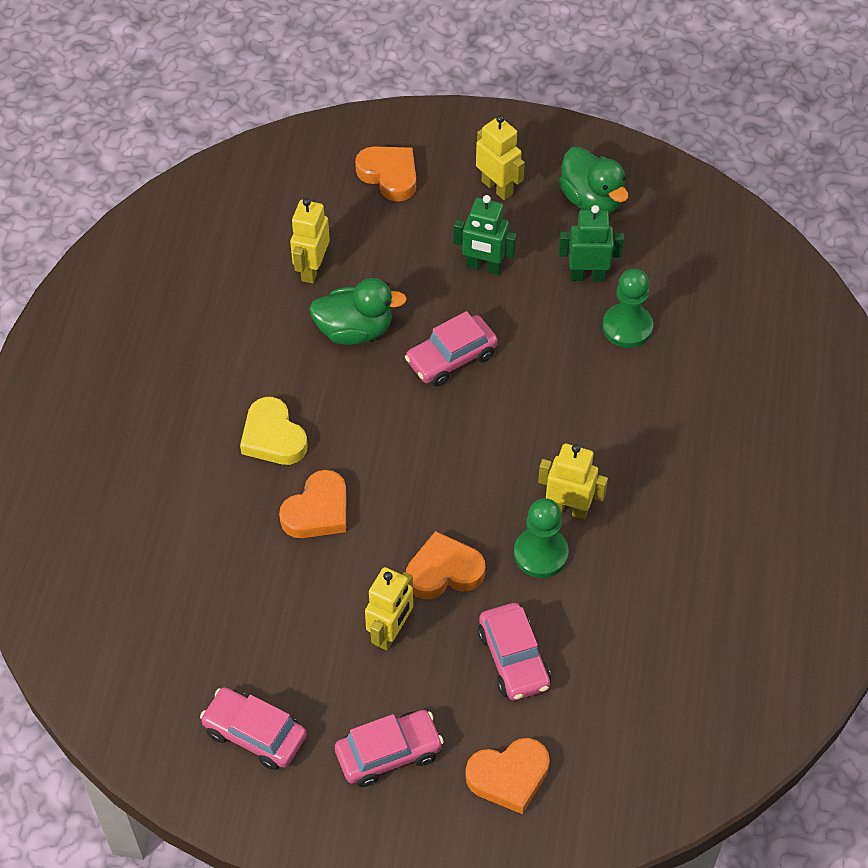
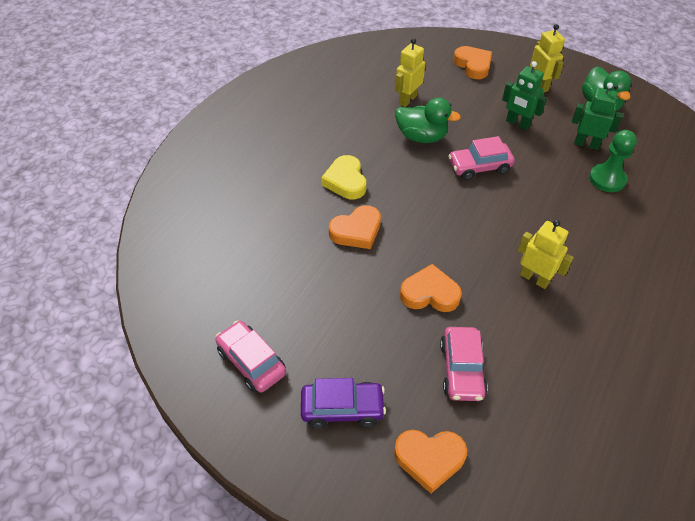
camera: 20 degrees right, 5 degrees down
(388, 753) = (342, 408): pink car -> purple car
(390, 632) = (376, 323): yellow robot -> none
(540, 554) = (505, 302): green pawn -> none

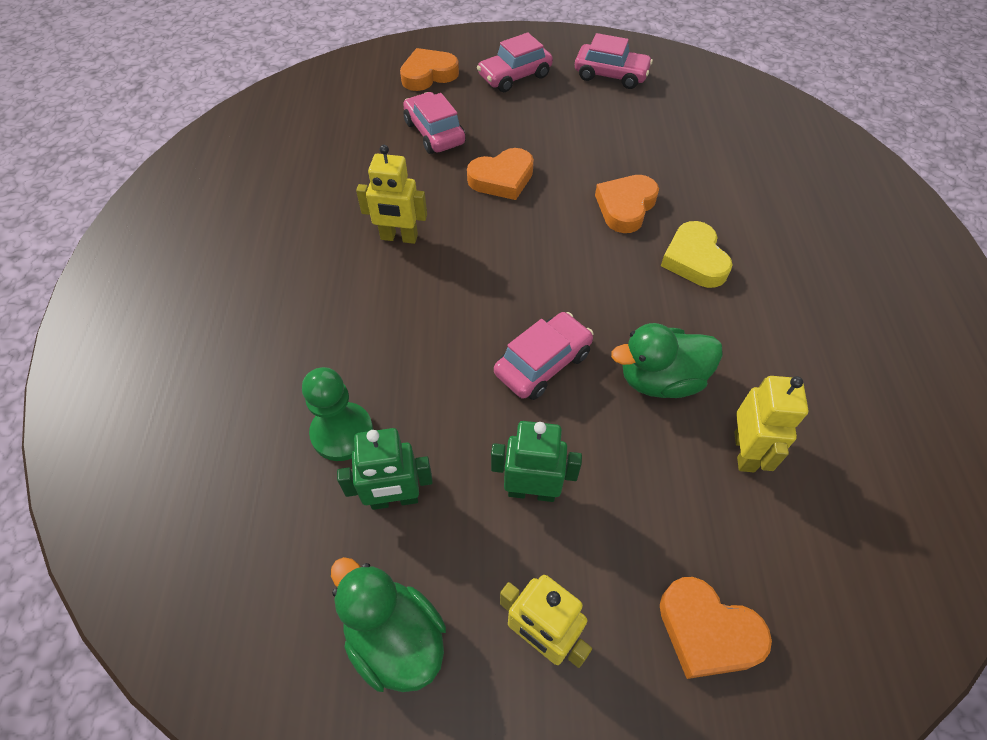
camera: 150 degrees right, 5 degrees up
(342, 408) = (514, 76): purple car -> pink car
(345, 181) = (694, 260): yellow heart -> yellow heart turned 150 degrees counterclockwise

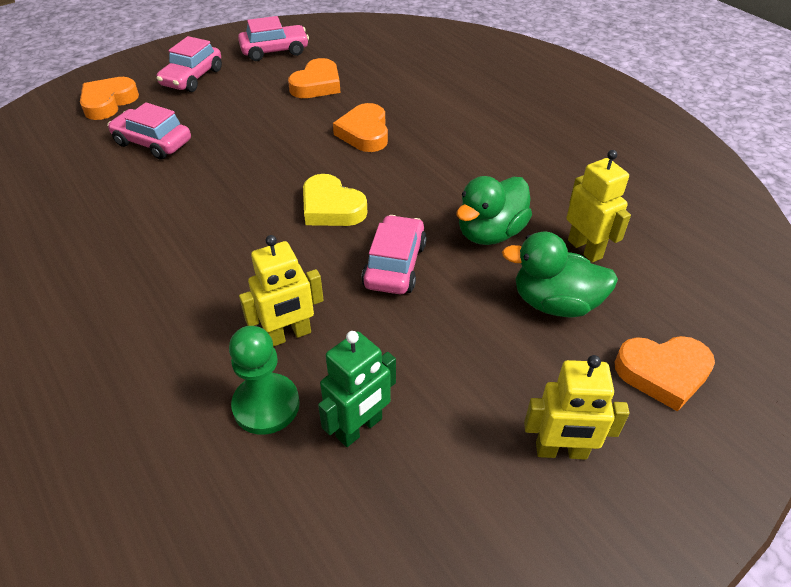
camera: 35 degrees left, 10 degrees down
(395, 638) = (453, 530): green duck -> green duck (555, 303)
(399, 237) = (188, 232): yellow robot -> yellow robot (289, 335)
(502, 179) = (245, 153): orange heart -> orange heart (317, 85)
(531, 491) = (465, 356): green robot -> none
(694, 260) = (445, 146): yellow heart -> yellow heart (331, 207)

